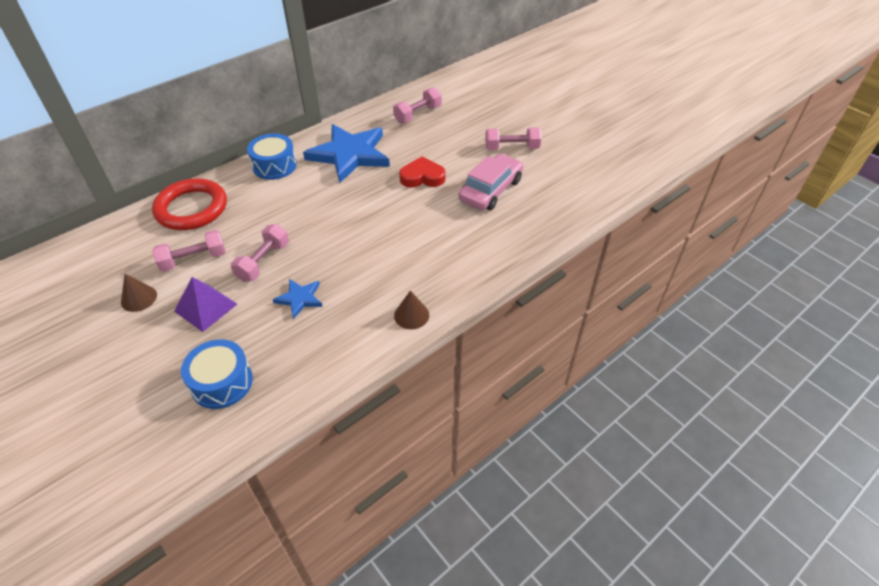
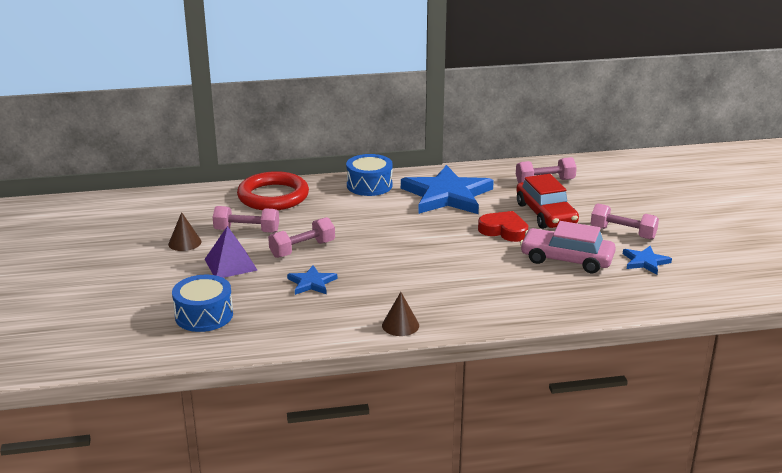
camera: 30 degrees right, 20 degrees down
(442, 148) = (545, 214): none -> red car
(490, 190) = (566, 259): pink car -> pink car turned 135 degrees counterclockwise
(547, 171) = (645, 262): none -> blue star

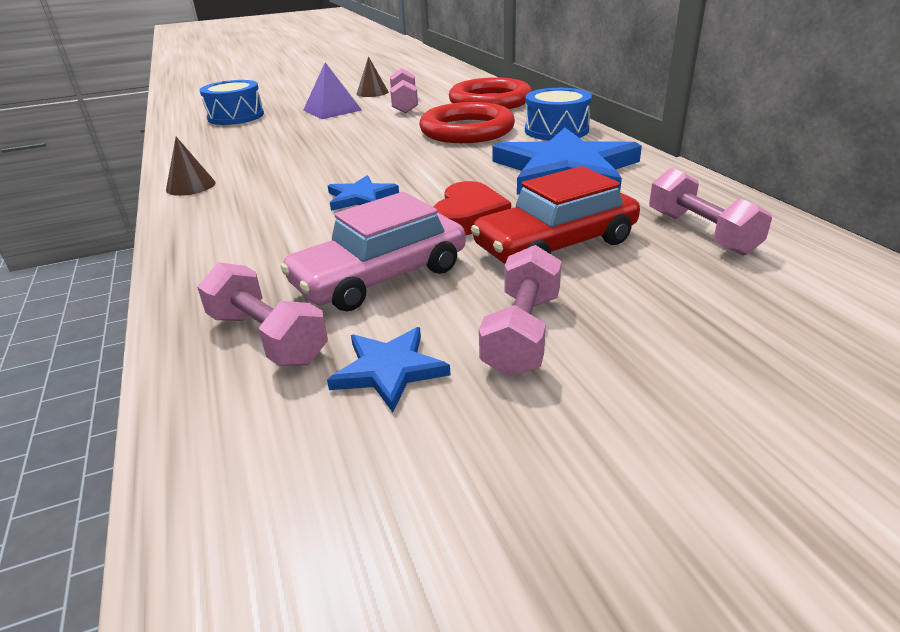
camera: 80 degrees right, 5 degrees up
(302, 249) = (371, 127): pink dumbbell -> pink dumbbell (267, 338)
(311, 283) = (295, 139): blue star -> blue star (361, 197)
(345, 214) = (467, 130): none -> red ring
(566, 259) = (380, 276): pink car -> pink car turned 135 degrees counterclockwise

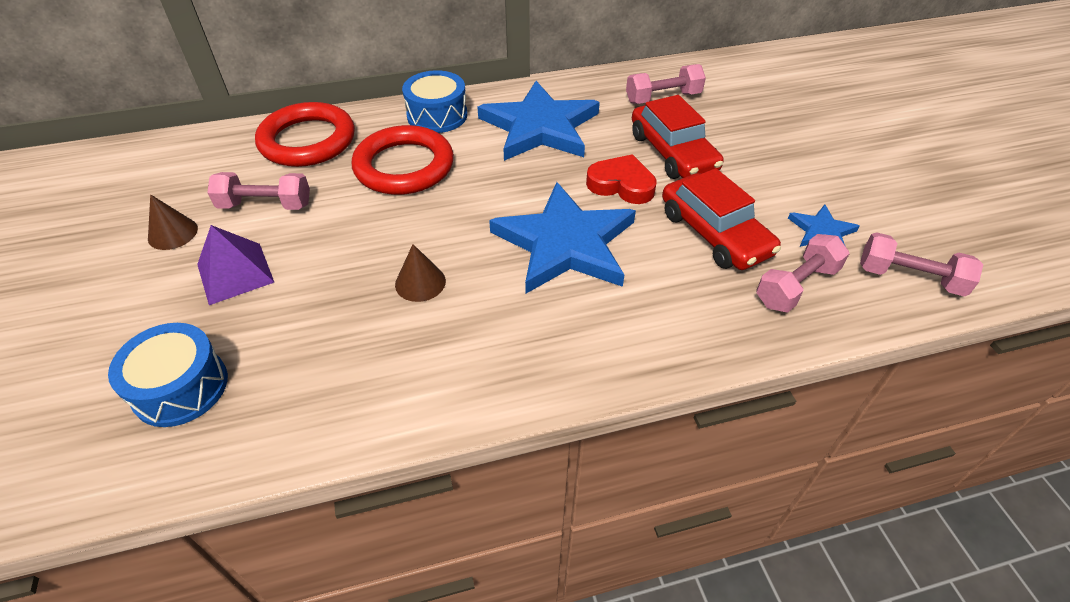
camera: 85 degrees left, 15 degrees up
(190, 186) = (488, 388): brown cone -> brown cone (420, 282)
(361, 197) = (565, 243): blue star -> blue star, size x2.17
(380, 276) = (714, 233): pink car -> red car
(522, 333) = (779, 180): pink dumbbell -> pink dumbbell (909, 278)

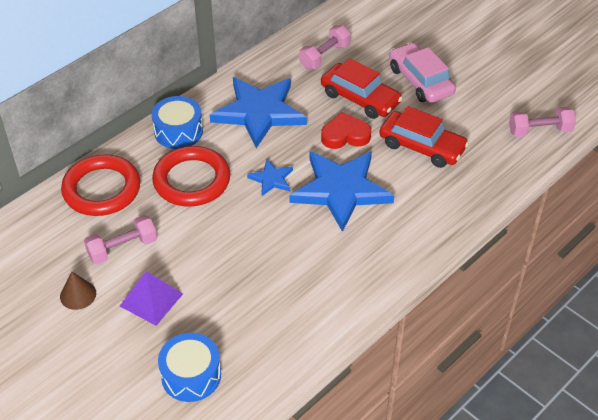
camera: 30 degrees left, 0 degrees up
(420, 282) = (275, 253): brown cone -> none
(766, 159) = (420, 81): none -> pink car
(796, 286) = (485, 161): pink dumbbell -> none
(821, 231) = (479, 120): blue star -> blue star (271, 179)

